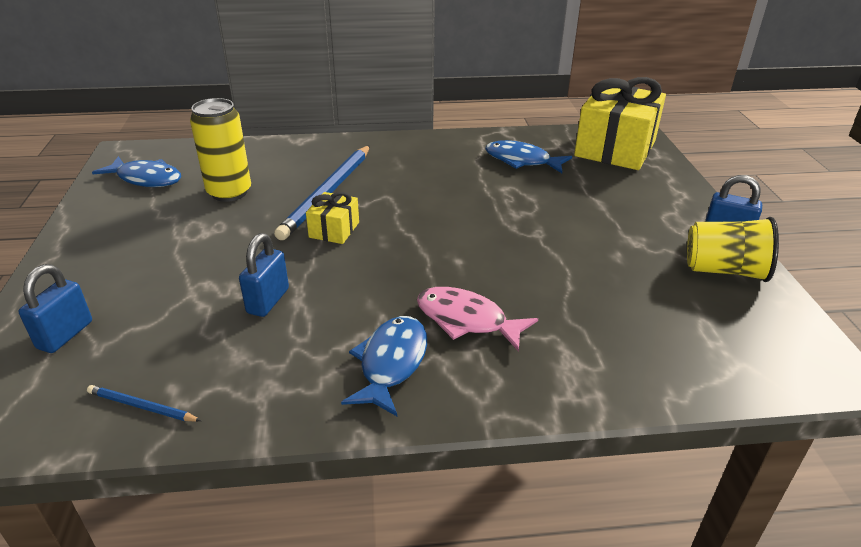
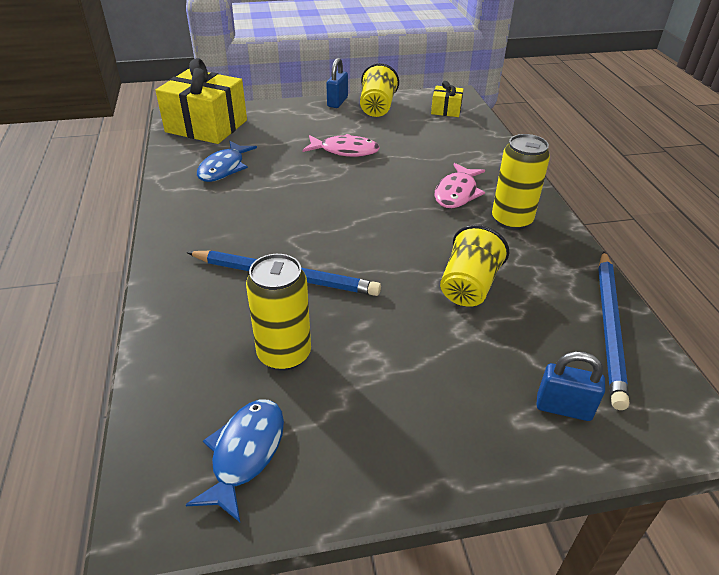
camera: 95 degrees left, 5 degrees up
(142, 406) = (609, 327): blue pencil -> blue pencil, size x2.22
(268, 301) = (468, 286): blue padlock -> yellow cup
(334, 230) = (354, 263): yellow gift -> yellow gift (446, 110)
(391, 363) = (511, 220): blue fish -> yellow can
(574, 235) = (345, 151): none -> pink fish

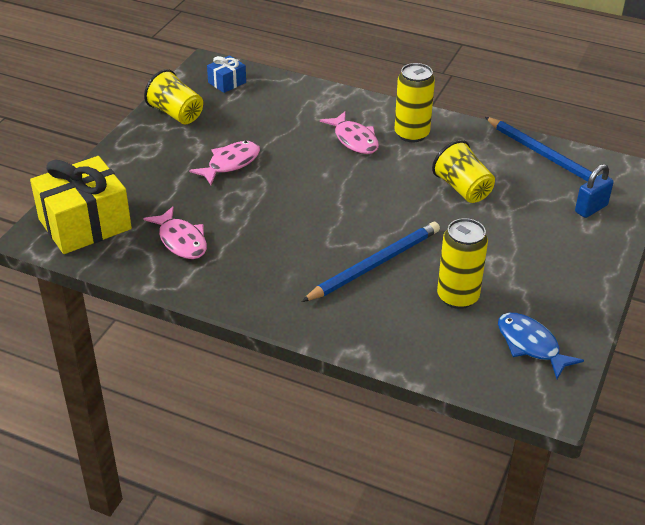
camera: 55 degrees left, 0 degrees up
(224, 168) = (181, 241): blue fish -> pink fish
(337, 102) = (137, 130): blue padlock -> none
(446, 110) = (227, 82): yellow gift -> blue gift

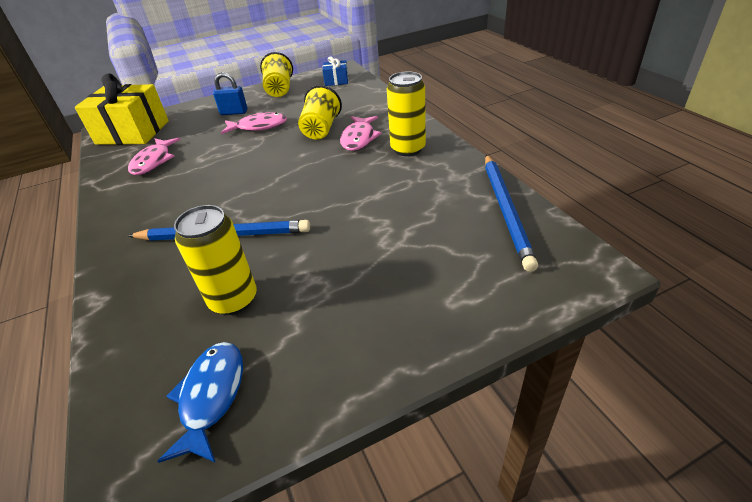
camera: 45 degrees right, 0 degrees up
(462, 189) = (384, 206): yellow cup -> yellow cup (321, 129)
(591, 209) = (486, 282): blue padlock -> blue padlock (234, 112)

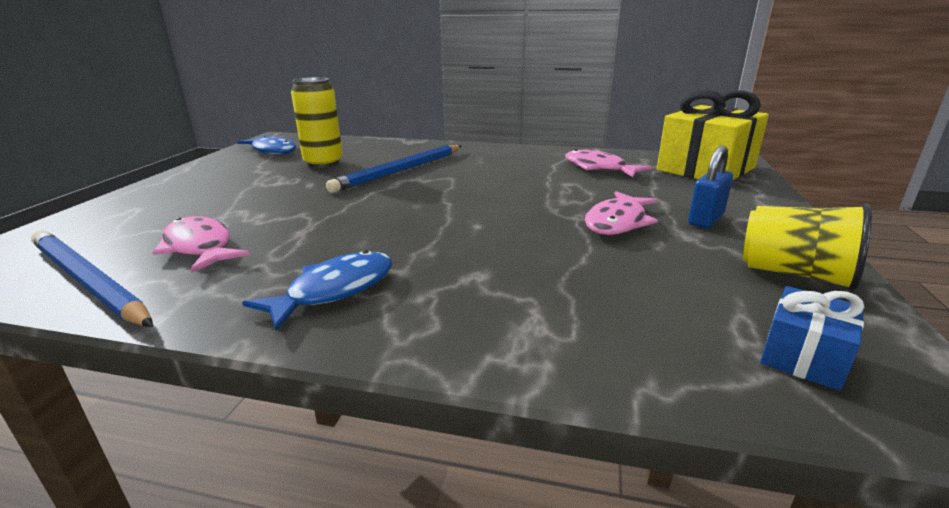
camera: 125 degrees right, 15 degrees down
(321, 129) = (530, 255): yellow cup -> none
(359, 138) = (445, 269): pink fish -> pink fish (200, 247)
(408, 149) = (334, 290): yellow can -> blue fish

